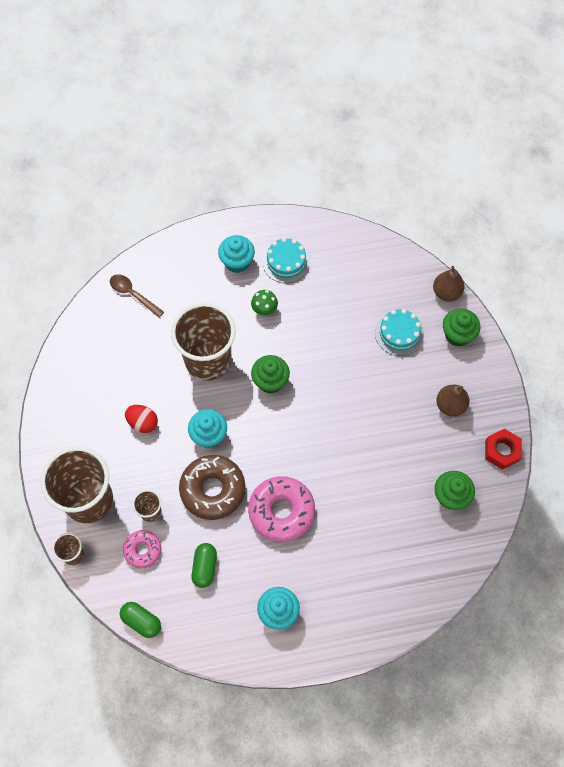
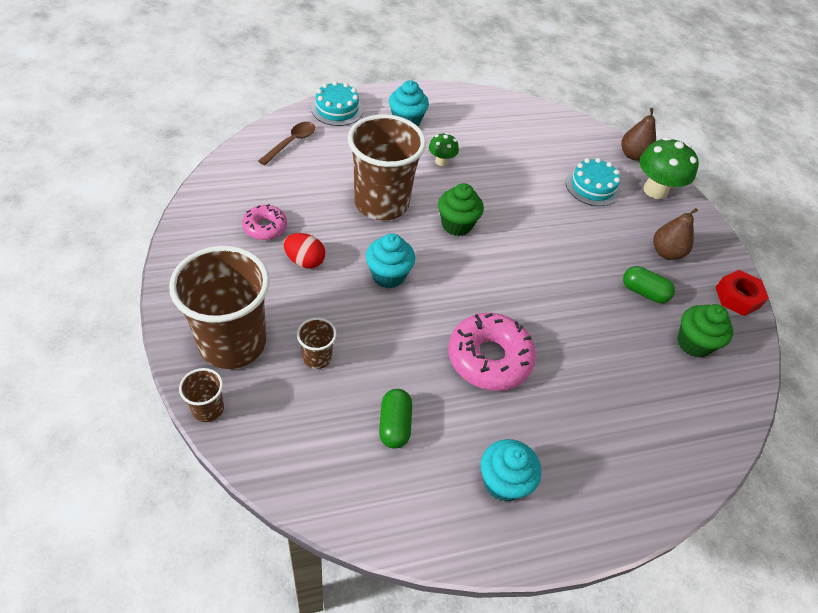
camera: 10 degrees left, 15 degrees down
(133, 294) = (291, 143): brown spoon -> brown spoon turned 90 degrees clockwise
(141, 621) = (307, 498): green capsule -> green capsule (643, 292)
(143, 550) = (307, 404): pink donut -> pink donut (265, 227)
(212, 490) = (398, 333): brown donut -> none
(286, 262) = (459, 124): turquoise cake -> turquoise cake (337, 109)
(457, 335) = (655, 190): green cupcake -> green mushroom

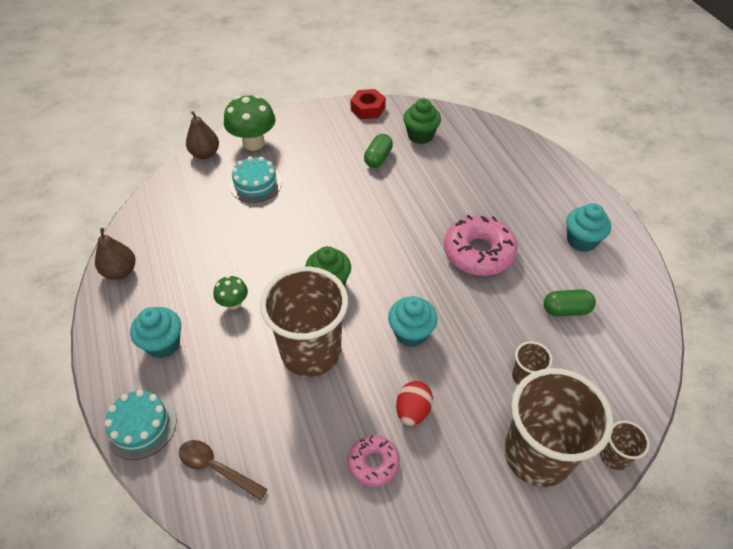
camera: 90 degrees left, 0 degrees up
(666, 253) = (330, 142): brown pear -> brown pear (120, 272)

